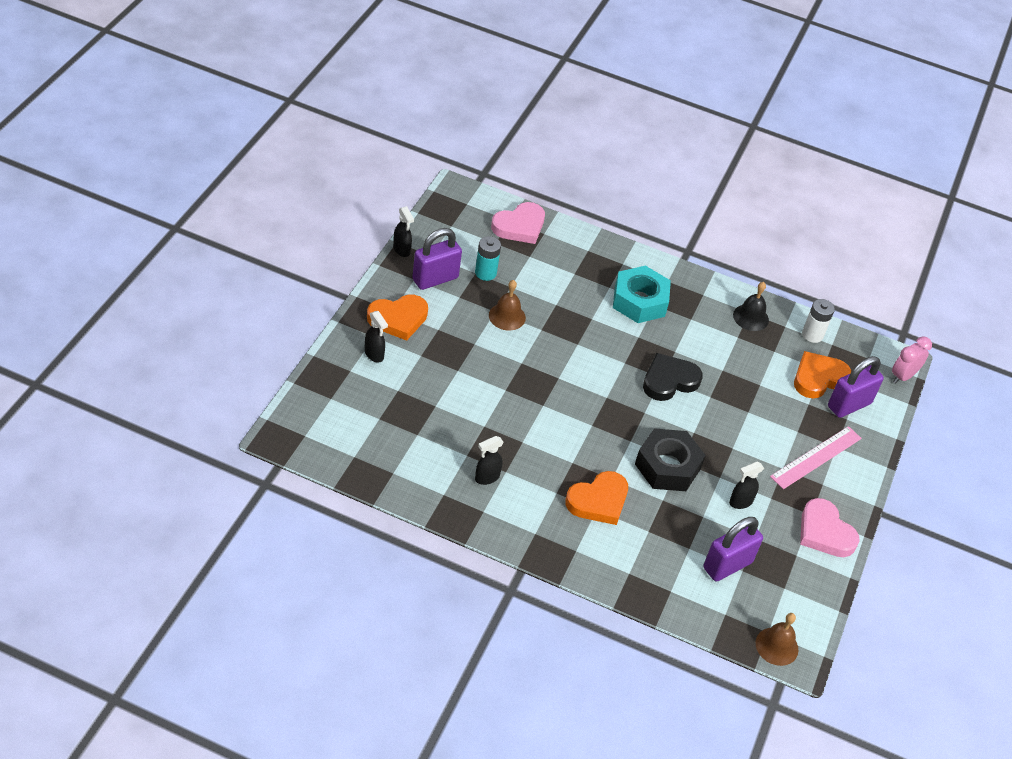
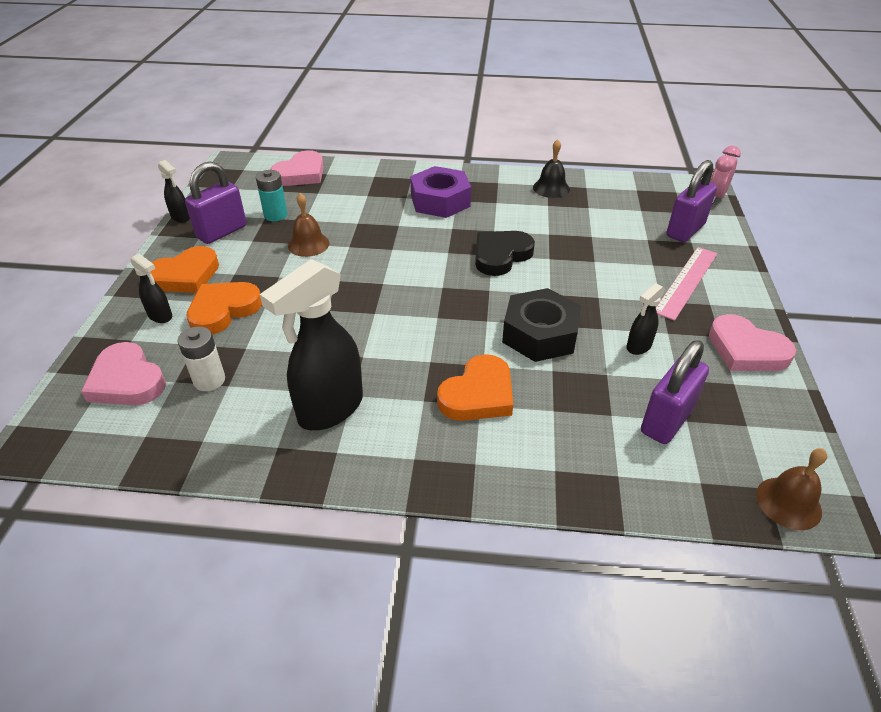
camera: 10 degrees left, 5 degrees down
(344, 407) = (127, 381): none -> pink heart
(486, 478) = (330, 409): black spray bottle -> black spray bottle, size x2.09
(639, 301) = (440, 201): turquoise nut -> purple nut
(812, 335) = (614, 187): white battery -> white battery (209, 380)
(818, 378) = (642, 217): orange heart -> orange heart (223, 310)

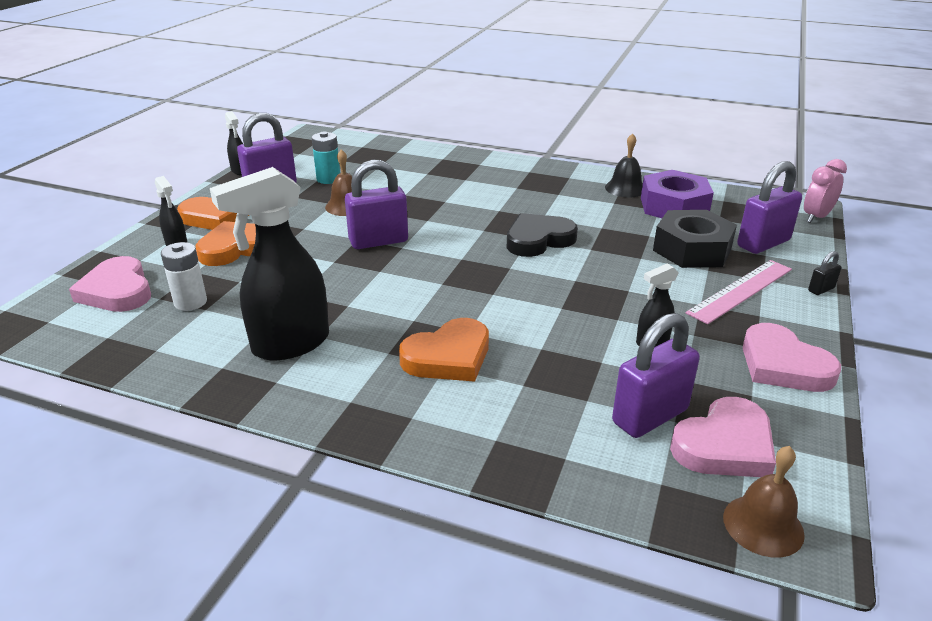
camera: 15 degrees right, 10 degrees down
(301, 174) = (371, 149): pink heart -> pink heart (724, 445)
(358, 280) = (378, 241): none -> purple padlock
(440, 201) = (499, 186): purple nut -> purple nut (674, 206)
(540, 334) = (544, 314): black nut -> black nut (692, 249)
(746, 270) = (821, 289): none -> black padlock

